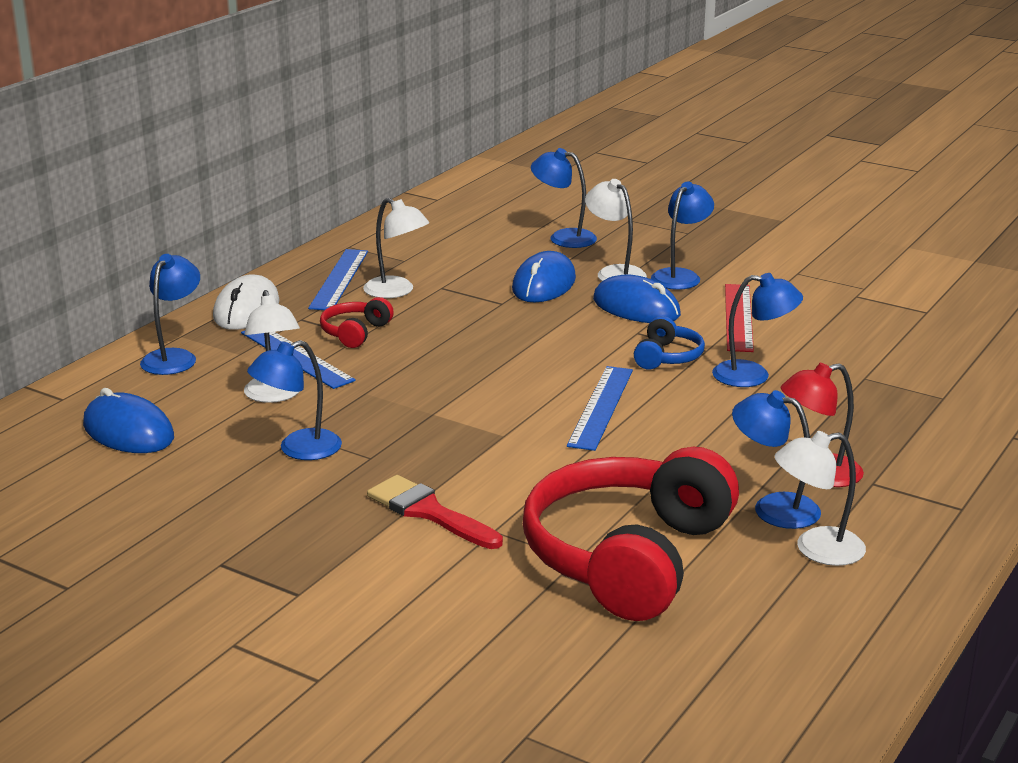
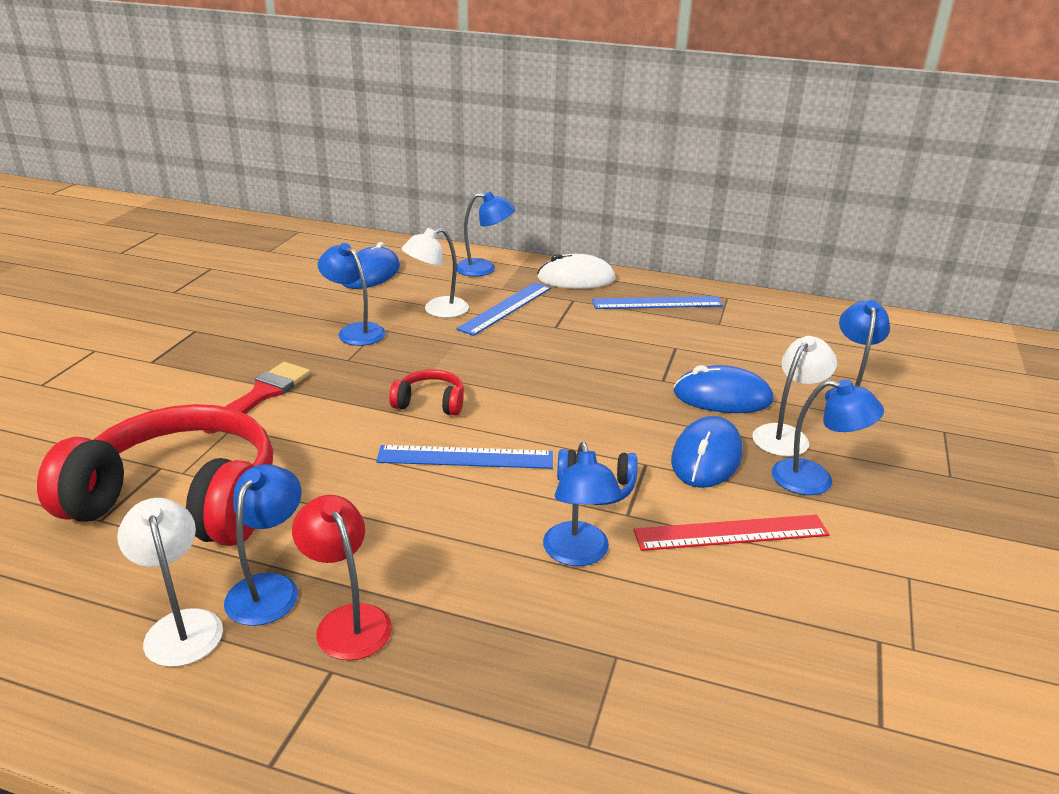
camera: 75 degrees right, 5 degrees up
(355, 332) = (560, 323): red headphones -> red headphones (430, 403)
(396, 291) = (651, 329): white lamp -> none

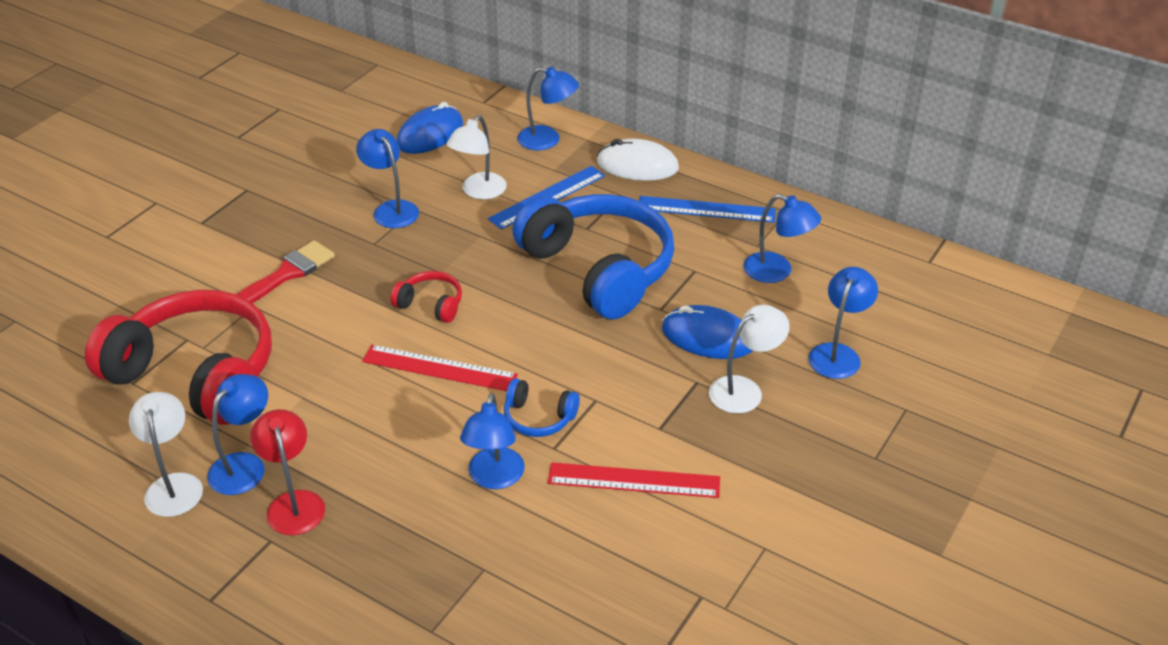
camera: 15 degrees right, 10 degrees up
(437, 310) = (479, 192): white lamp -> white lamp turned 45 degrees counterclockwise
(465, 457) = (439, 368): blue ruler -> red ruler
(585, 355) = (599, 269): none -> blue headphones
(706, 457) = (654, 402): blue mouse -> none
(815, 480) = (742, 441): blue lamp -> blue lamp (777, 272)

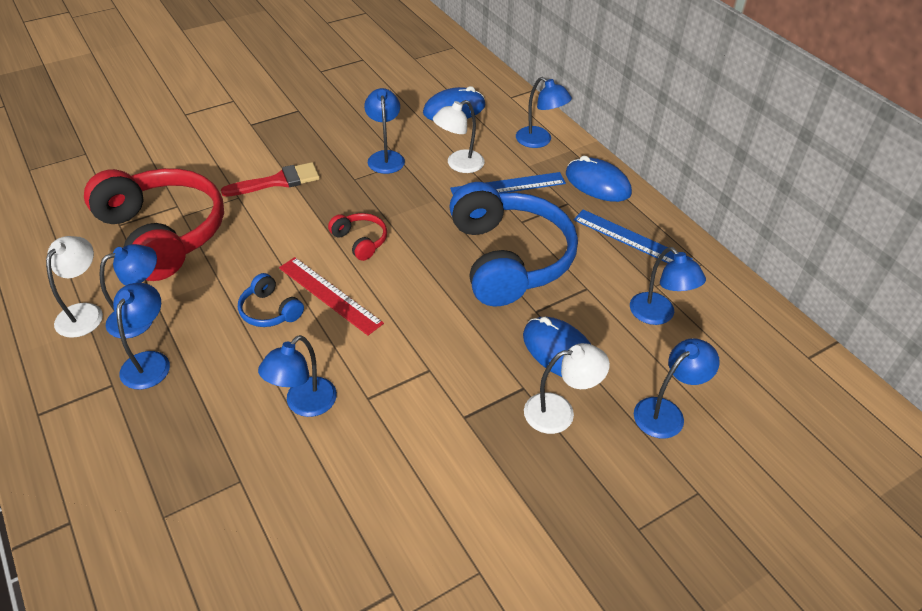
camera: 25 degrees right, 5 degrees up
(294, 503) = (149, 361): red lamp -> blue lamp
(538, 418) = (374, 367): blue headphones -> blue headphones (270, 311)
(634, 480) = (411, 455): red ruler -> none
(637, 165) = (597, 183): white mouse -> blue mouse

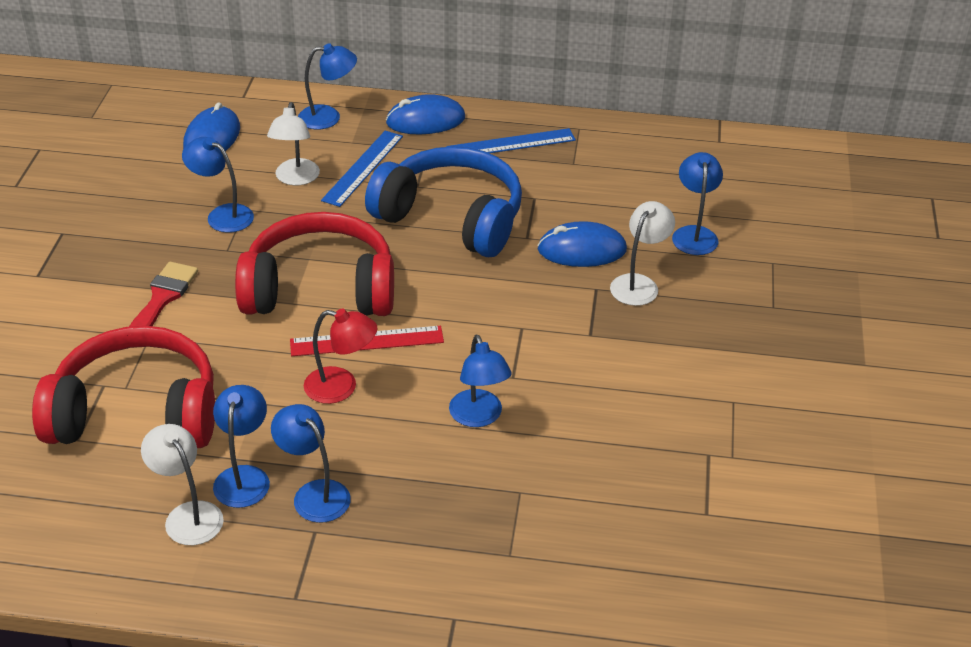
camera: 50 degrees left, 5 degrees down
(270, 311) = (341, 387): blue headphones -> red lamp
(360, 241) = (320, 289): red headphones -> red headphones, size x2.36
(658, 315) = (603, 181): blue lamp -> none

